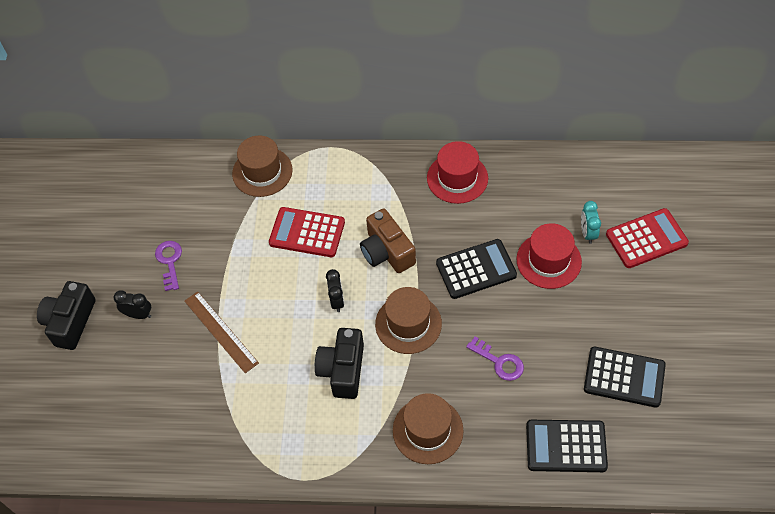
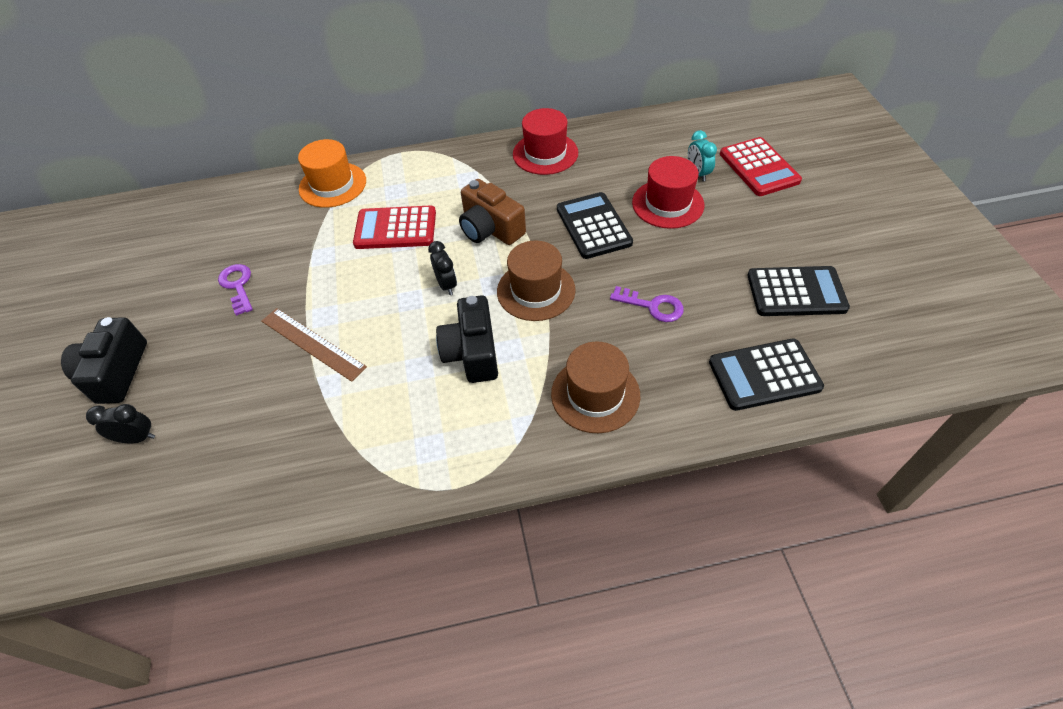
camera: 15 degrees left, 5 degrees down
(138, 314) = (205, 347): black clock -> black clock (137, 438)
(262, 172) = (332, 185): brown hat -> orange hat
(476, 269) = (593, 226): black calculator -> black calculator turned 75 degrees counterclockwise
(646, 239) = (759, 167): red calculator -> red calculator turned 105 degrees clockwise

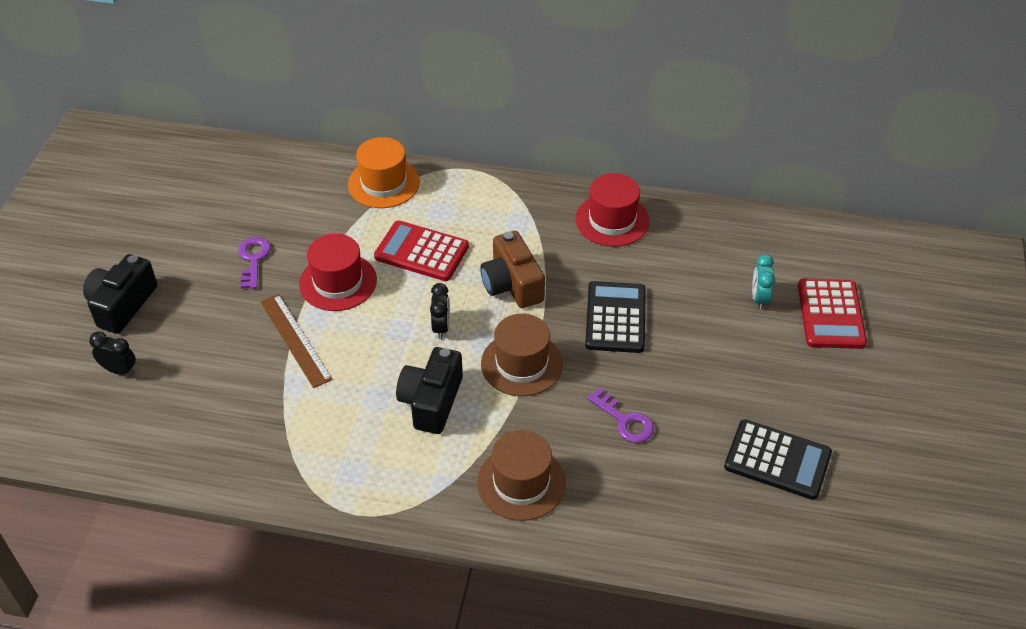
camera: 20 degrees right, 5 degrees down
(667, 204) = (706, 321): red hat -> red hat (338, 282)
(764, 375) = (690, 526): black calculator -> none

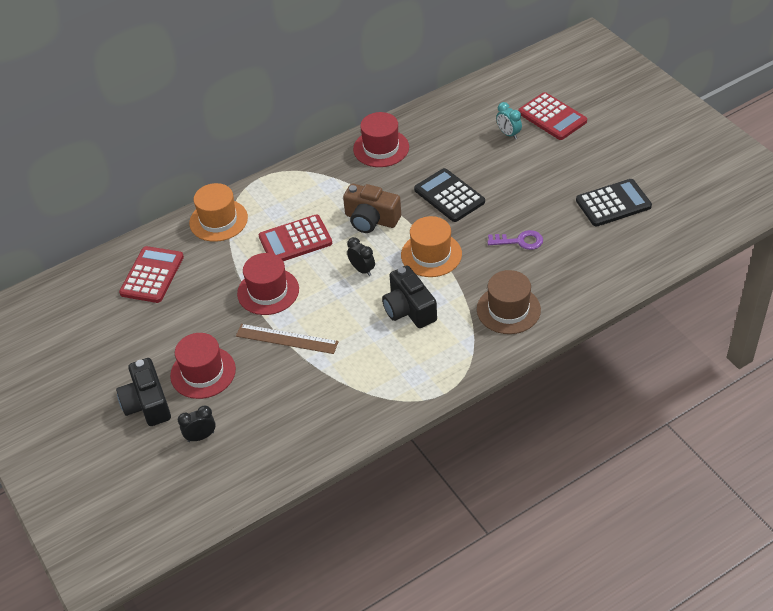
camera: 40 degrees left, 0 degrees up
(195, 313) = (203, 372): none -> red hat
(253, 259) = (197, 318): purple key -> none
(271, 192) = (152, 275): none -> red calculator
(521, 364) = (431, 254): brown hat -> orange hat

